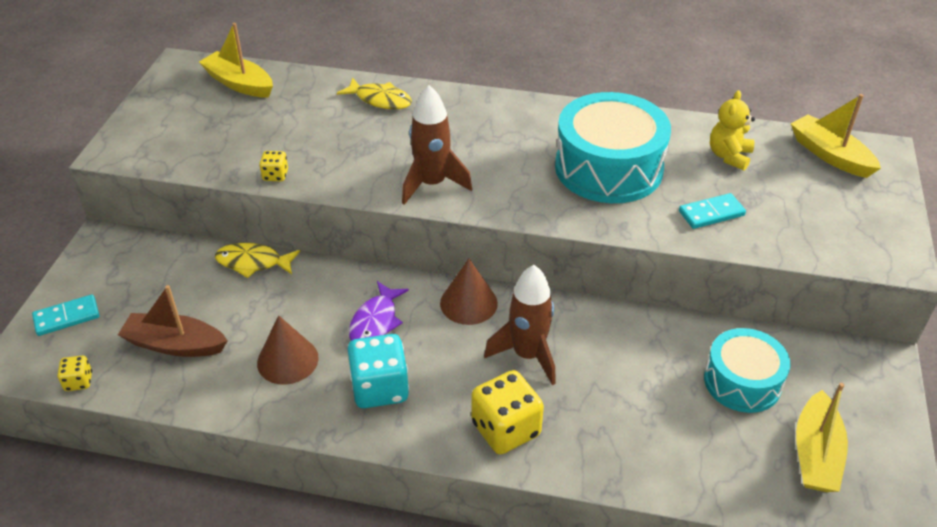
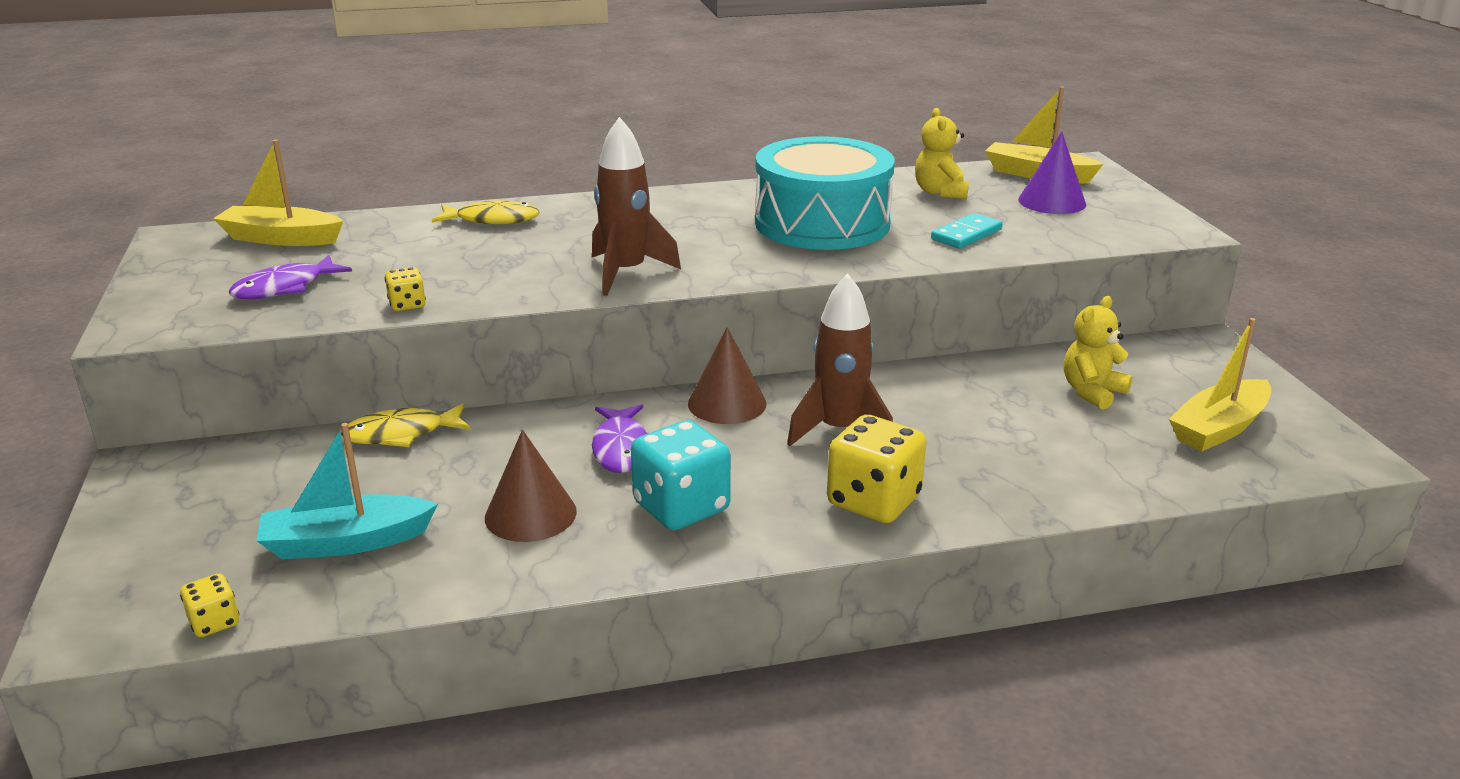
camera: 25 degrees left, 15 degrees down
(67, 317) = (140, 558): turquoise domino -> none
(175, 344) = (346, 542): brown boat -> turquoise boat
(214, 136) = (285, 288): none -> purple fish
(742, 381) = (1092, 392): turquoise drum -> yellow teddy bear
(814, 193) = (1052, 201): none -> purple cone
(816, 453) = (1219, 428): yellow boat -> yellow boat turned 60 degrees clockwise

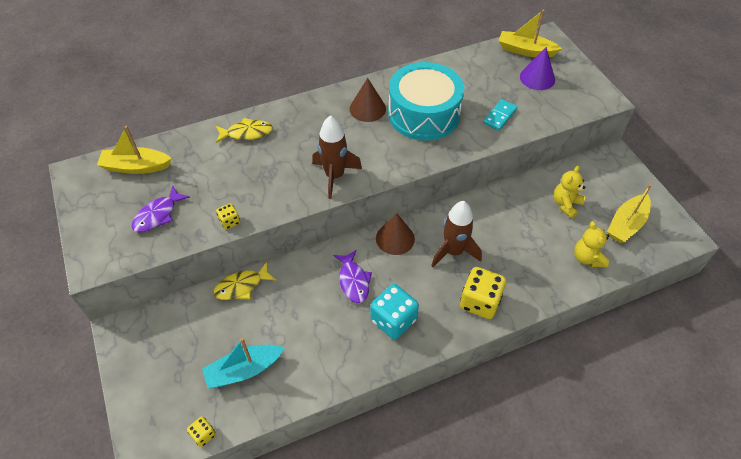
camera: 10 degrees left, 25 degrees up
(530, 514) = (324, 336): brown cone -> brown cone (367, 108)
(940, 192) = (478, 75): yellow teddy bear -> yellow teddy bear (587, 258)

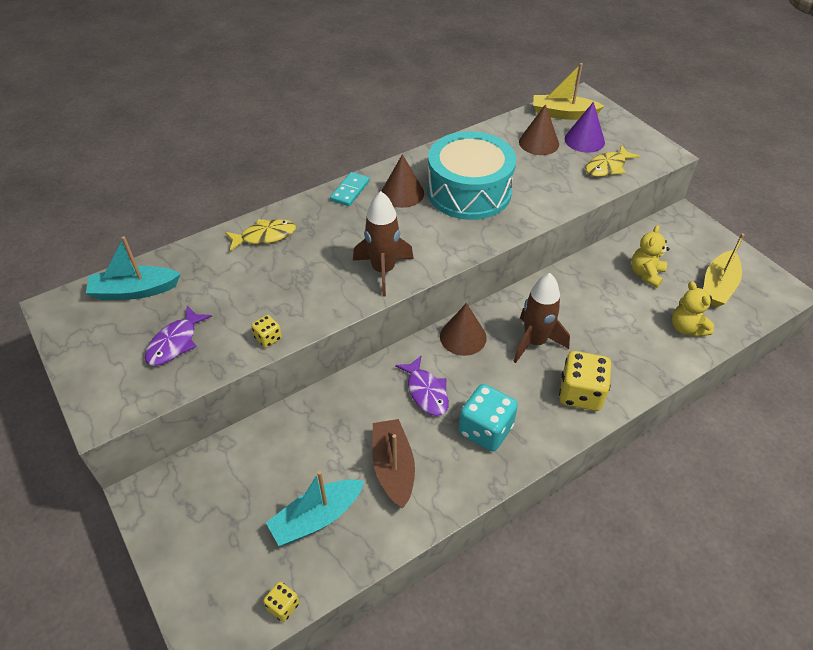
camera: 10 degrees left, 5 degrees down
(136, 167) = (135, 291): yellow boat -> turquoise boat
(242, 286) = (291, 418): yellow fish -> yellow fish (607, 167)
(312, 340) = (393, 468): none -> brown boat
(496, 76) = (539, 143): none -> brown cone
(499, 116) = (555, 184): turquoise domino -> turquoise domino (350, 191)

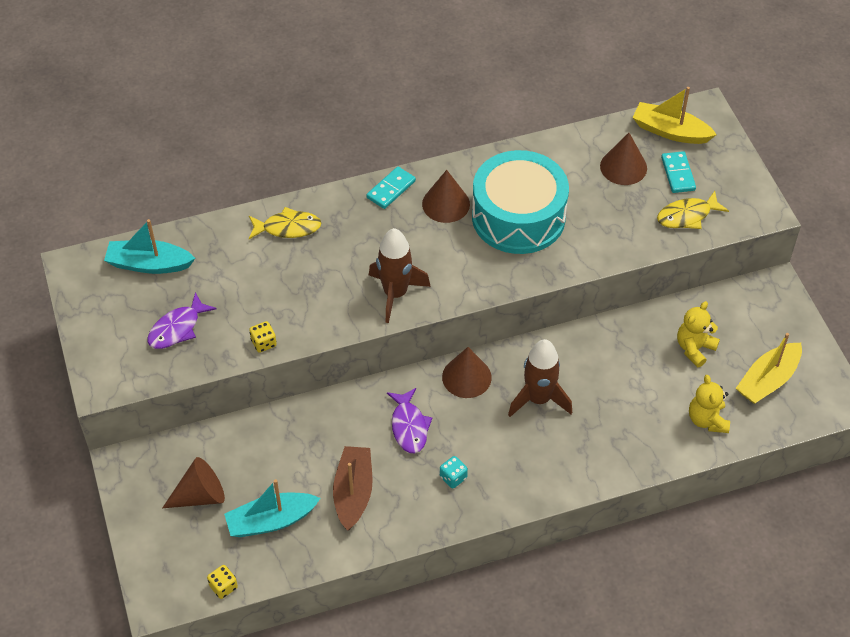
camera: 15 degrees right, 5 degrees up
(234, 509) = (200, 495): none -> brown cone
(485, 430) = (453, 477): turquoise dice -> turquoise dice, size x0.49
(580, 394) = (562, 463): yellow dice -> none
(584, 140) = (678, 174): purple cone -> turquoise domino

